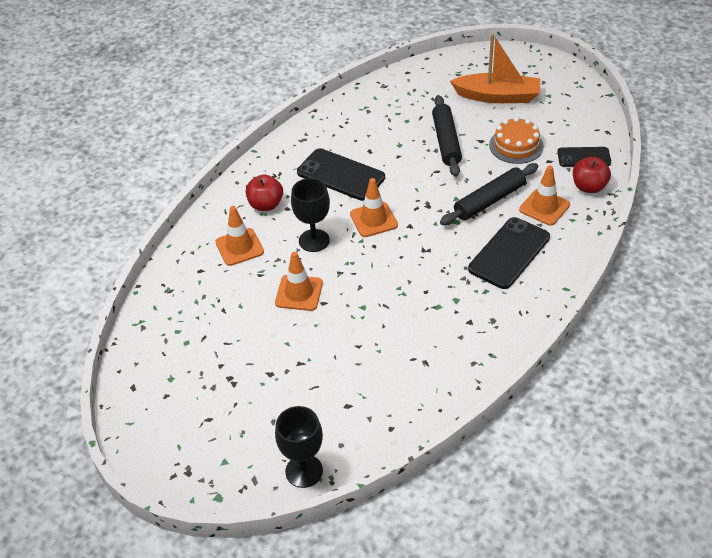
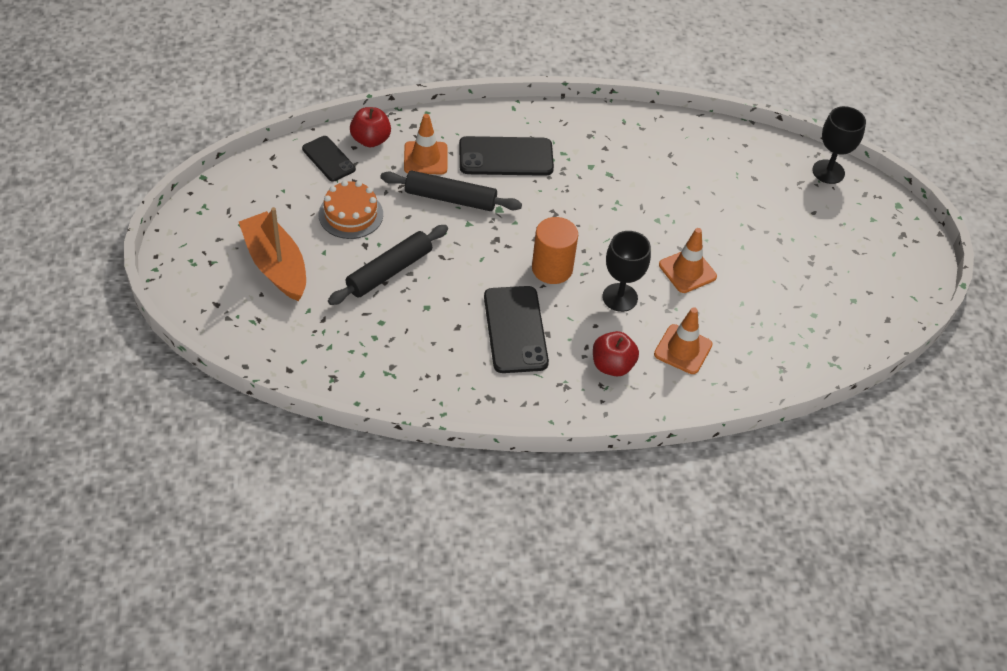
camera: 135 degrees left, 5 degrees up
(373, 219) = (552, 268): orange traffic cone -> orange cylinder

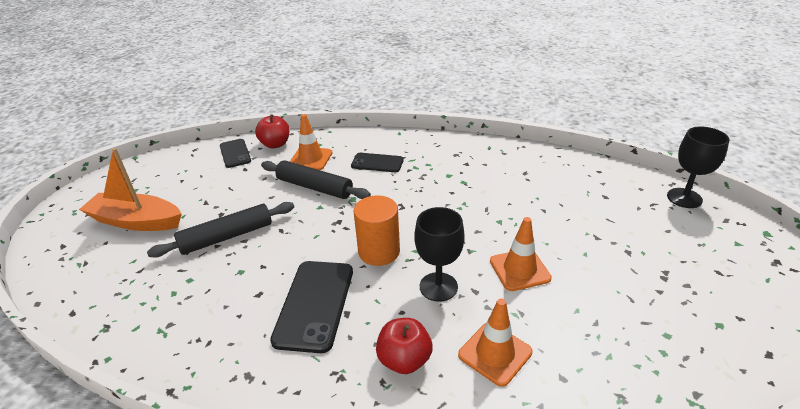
camera: 20 degrees right, 15 degrees down
(276, 265) = (136, 221): orange boat -> orange boat turned 60 degrees counterclockwise
(351, 214) = (225, 191): orange cake -> none
(506, 157) = (377, 163): black phone -> black phone, size x0.61

